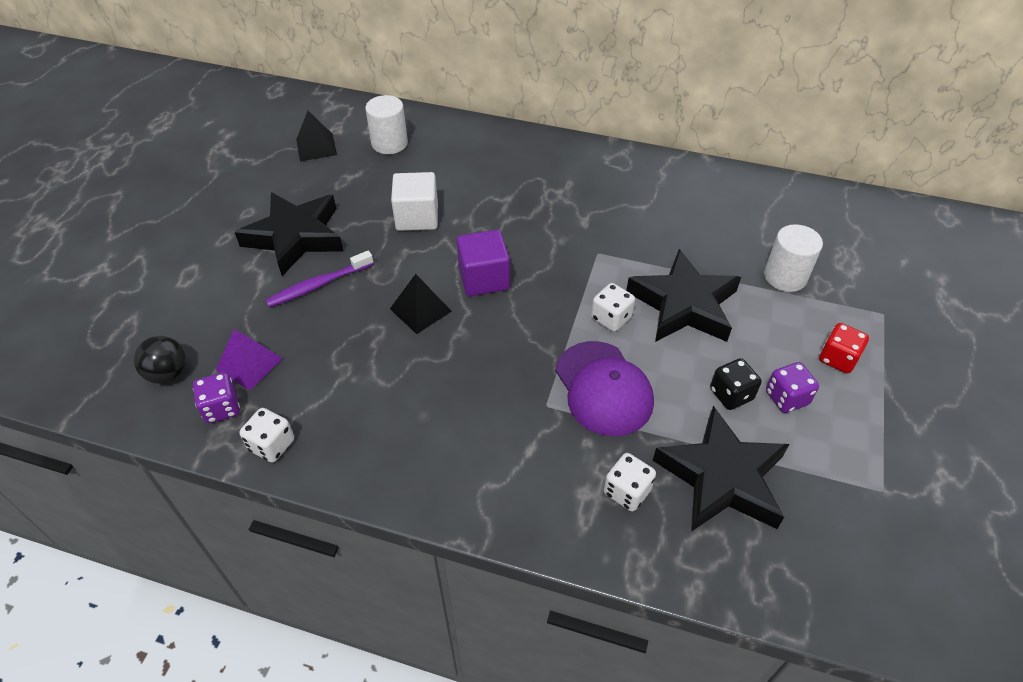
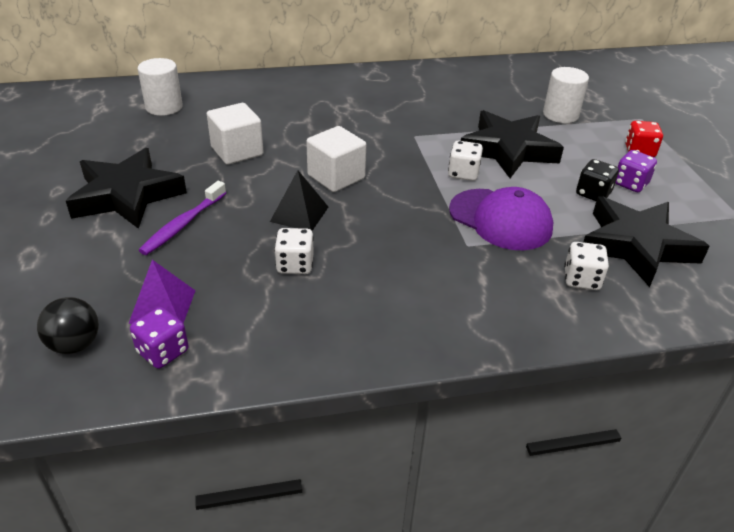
camera: 30 degrees left, 10 degrees down
(272, 445) = (244, 362): white dice -> white dice (295, 265)
(316, 147) = (90, 125): black pyramid -> none
(484, 278) = (336, 177): purple cube -> white cube

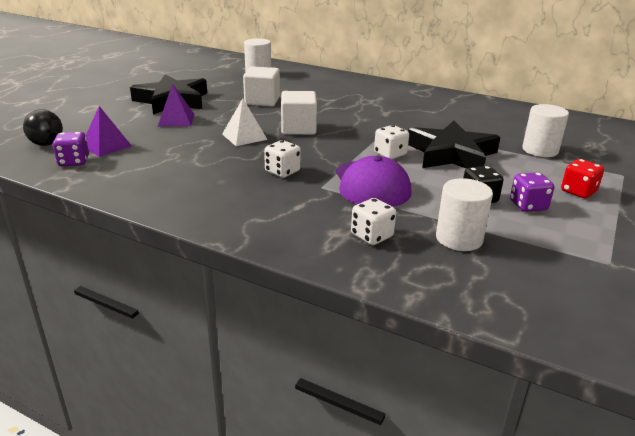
camera: 40 degrees right, 10 degrees down
(183, 224) = (176, 120): purple toothbrush -> purple pyramid
(295, 265) = (199, 155): white dice -> white dice (282, 171)
(299, 214) = (244, 136): black pyramid -> white pyramid
(636, 246) = (459, 238): black star -> white cylinder

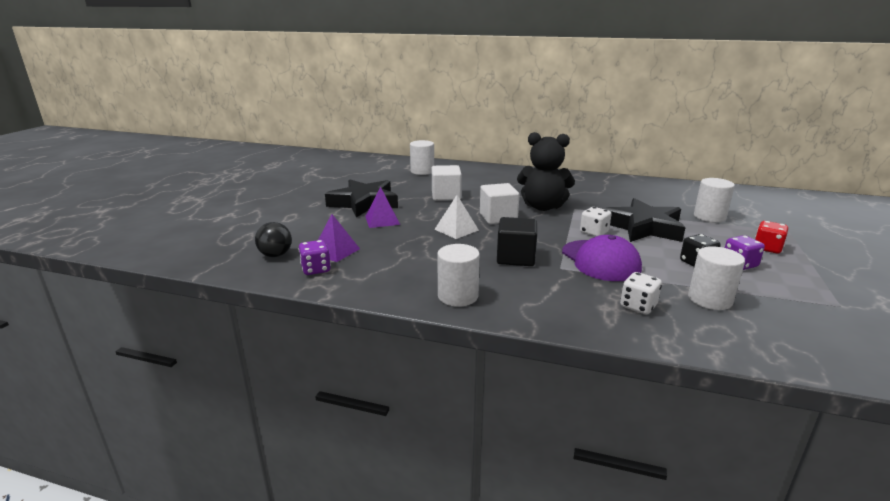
camera: 10 degrees left, 5 degrees down
(191, 203) = (458, 296): none -> white cylinder
(282, 171) = (515, 258): white dice -> black cube
(356, 122) = (543, 207): none -> black teddy bear

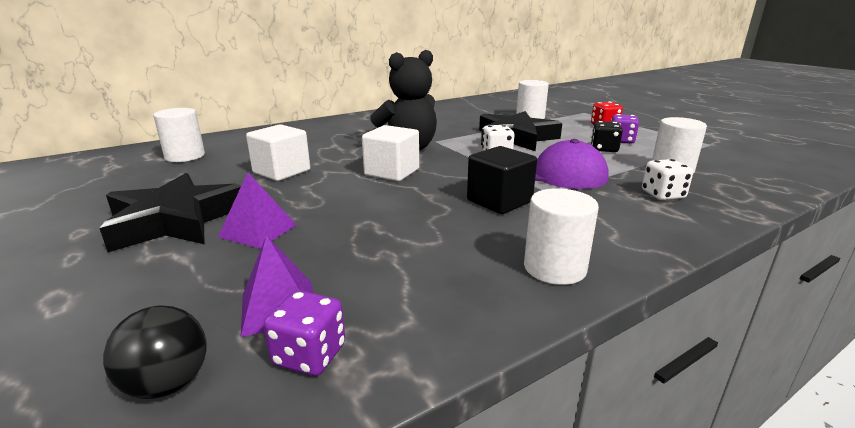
camera: 50 degrees left, 0 degrees up
(456, 229) = (379, 201): white pyramid -> none

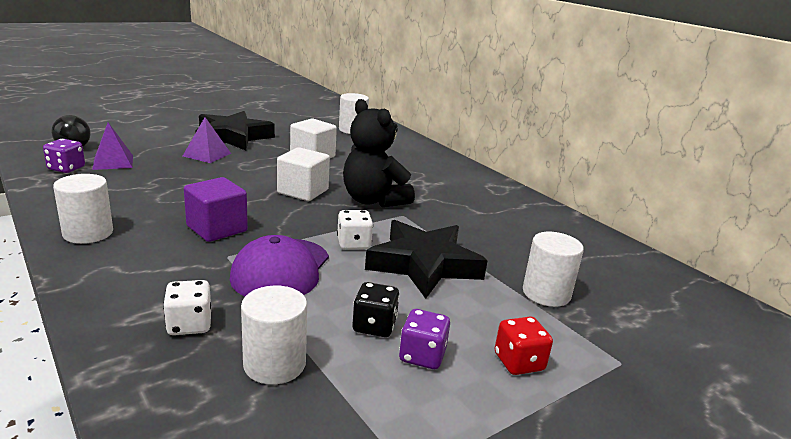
camera: 85 degrees right, 0 degrees up
(499, 201) = (217, 229): black cube -> purple cube

